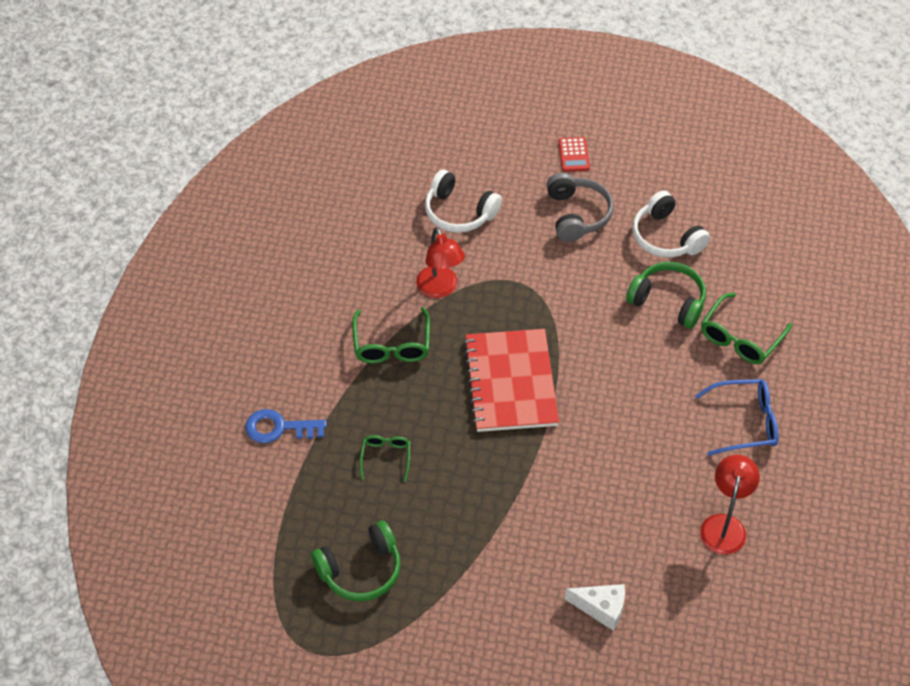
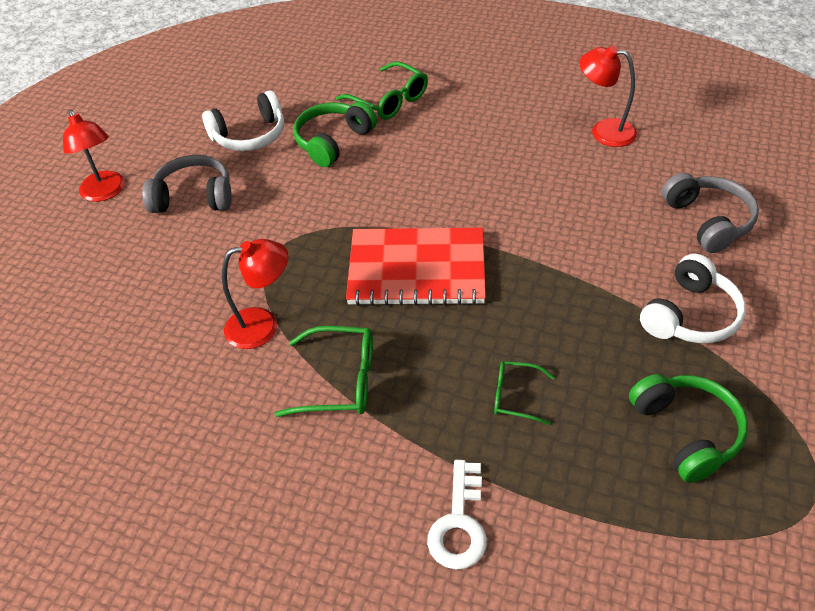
camera: 80 degrees left, 5 degrees down
(279, 428) = (459, 524): blue key -> white key
(459, 212) = (147, 299): white headphones -> white headphones (690, 315)
(574, 155) = (105, 192): red calculator -> red lamp
(601, 608) = (708, 221): white cheese -> grey headphones
(745, 422) = (488, 107): blue glasses -> none

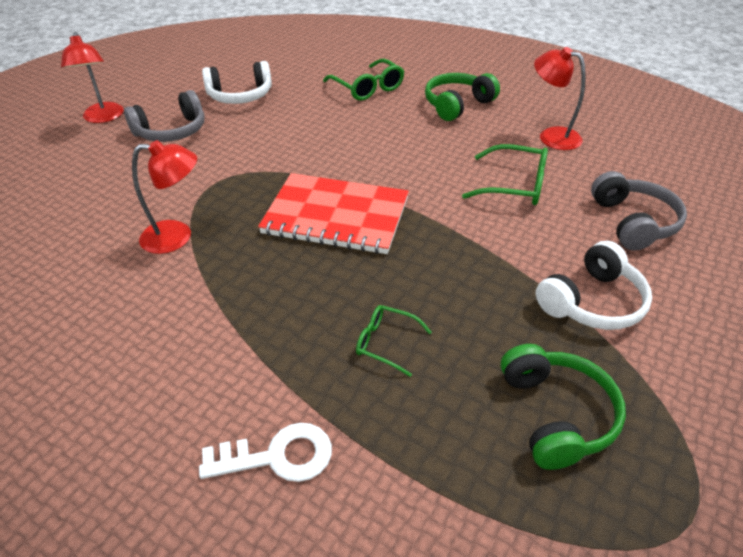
camera: 10 degrees right, 5 degrees down
(193, 197) = (171, 131): grey headphones -> grey headphones turned 135 degrees clockwise
(333, 141) = (307, 110): green headphones -> green headphones (457, 105)
(340, 381) = (223, 296): green glasses -> green glasses (515, 185)
(459, 524) = (278, 456): white key -> white key turned 120 degrees counterclockwise

